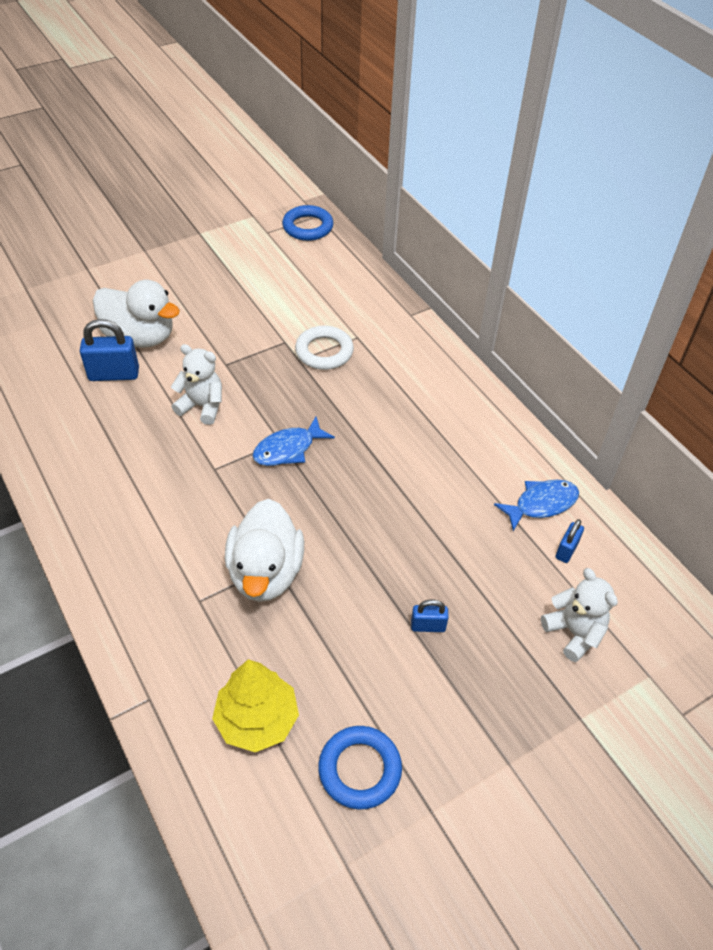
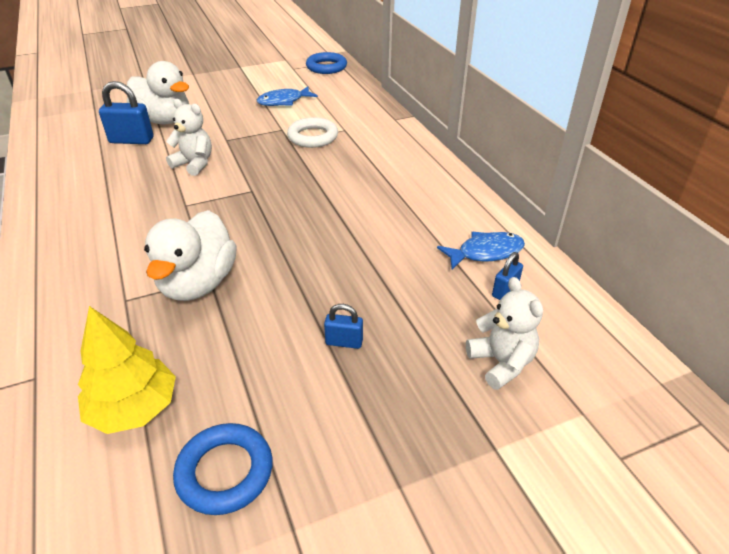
camera: 10 degrees right, 10 degrees down
(288, 449) = (256, 196): blue fish -> blue fish (284, 101)

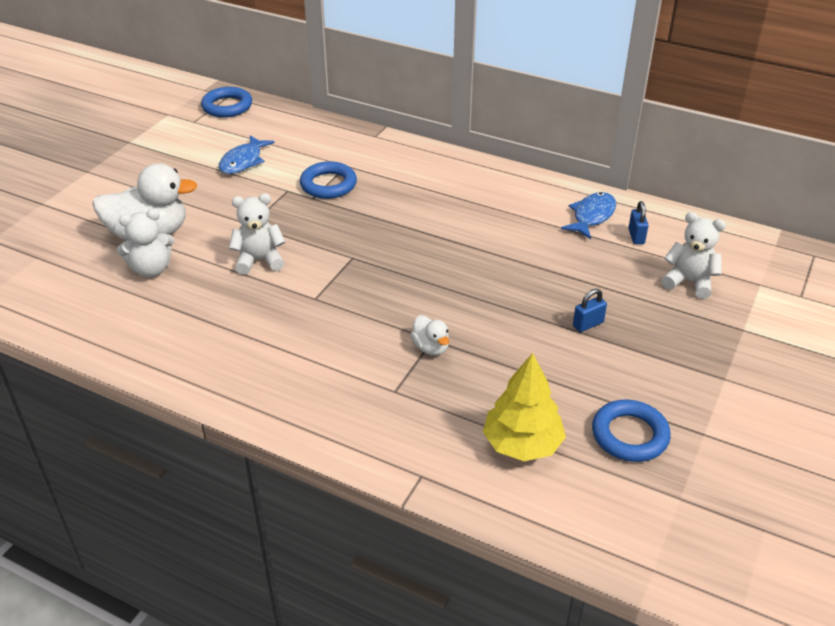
camera: 40 degrees left, 0 degrees up
(131, 140) = (151, 269): blue padlock -> white teddy bear
(198, 283) = (430, 347): white duck -> white duck, size x0.47
(313, 137) = (328, 184): white ring -> blue ring

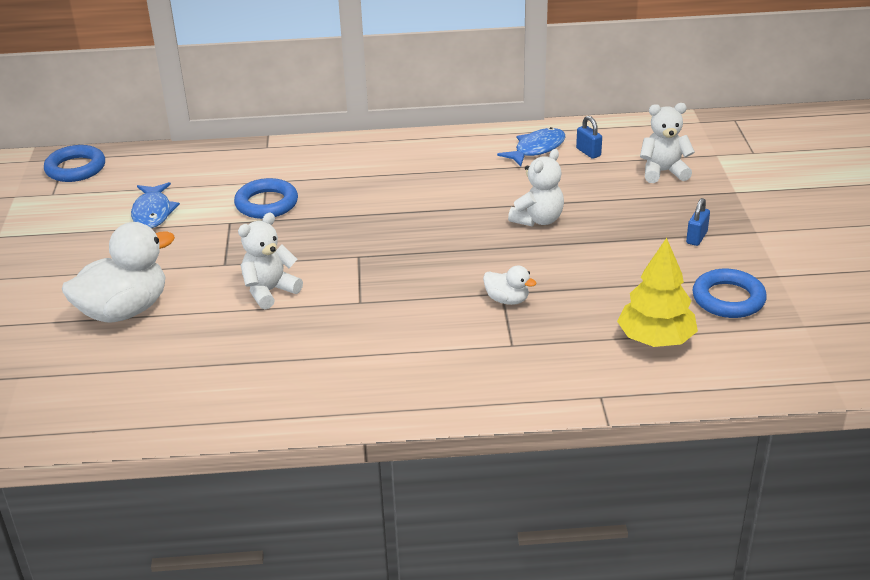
camera: 30 degrees left, 5 degrees down
(151, 269) = (164, 340): white teddy bear -> white teddy bear (538, 220)
(588, 324) = (617, 232): blue padlock -> blue padlock (696, 237)
(592, 216) = (536, 149): blue fish -> blue fish turned 45 degrees clockwise

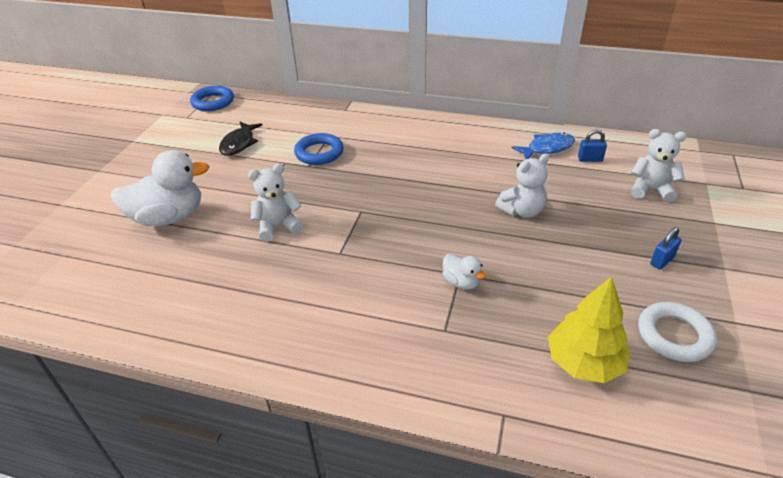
camera: 20 degrees right, 5 degrees up
(153, 212) = (239, 144): blue fish -> black fish
(588, 152) = (590, 159): blue padlock -> blue padlock turned 75 degrees counterclockwise
(728, 299) = (674, 335): blue ring -> white ring

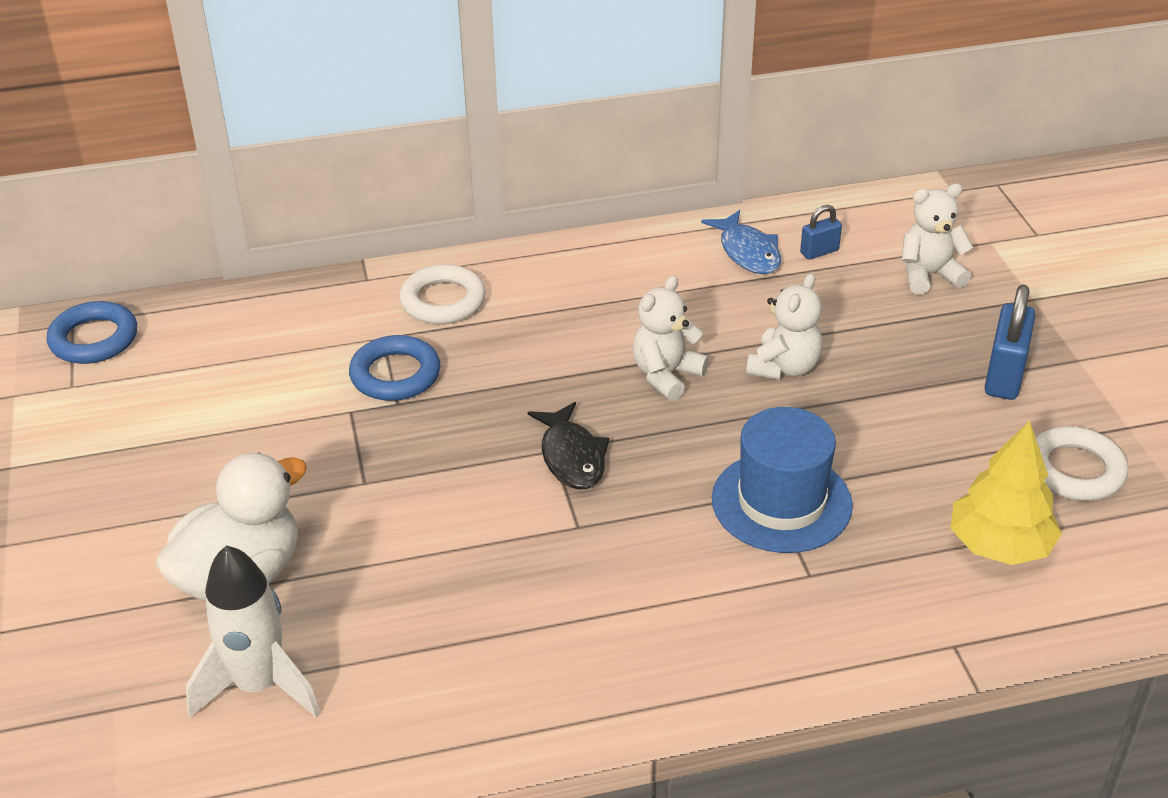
camera: 30 degrees left, 0 degrees up
(126, 270) = (259, 685): none -> white rocket
(239, 144) = (233, 404): black fish -> black fish (571, 457)
(278, 226) = (444, 521): white teddy bear -> white teddy bear (666, 375)
(370, 128) = (443, 301): none -> white ring
(461, 282) = (781, 502): white duck -> blue hat
(547, 148) = (747, 252): blue fish -> blue fish turned 120 degrees clockwise
(662, 261) = (1004, 376): blue padlock -> blue padlock, size x1.78

